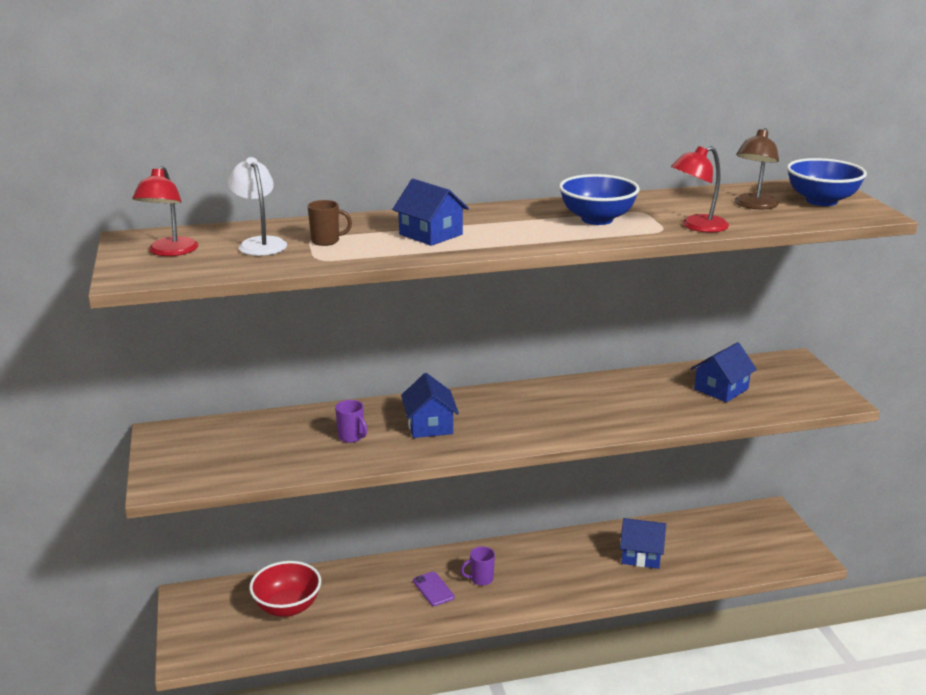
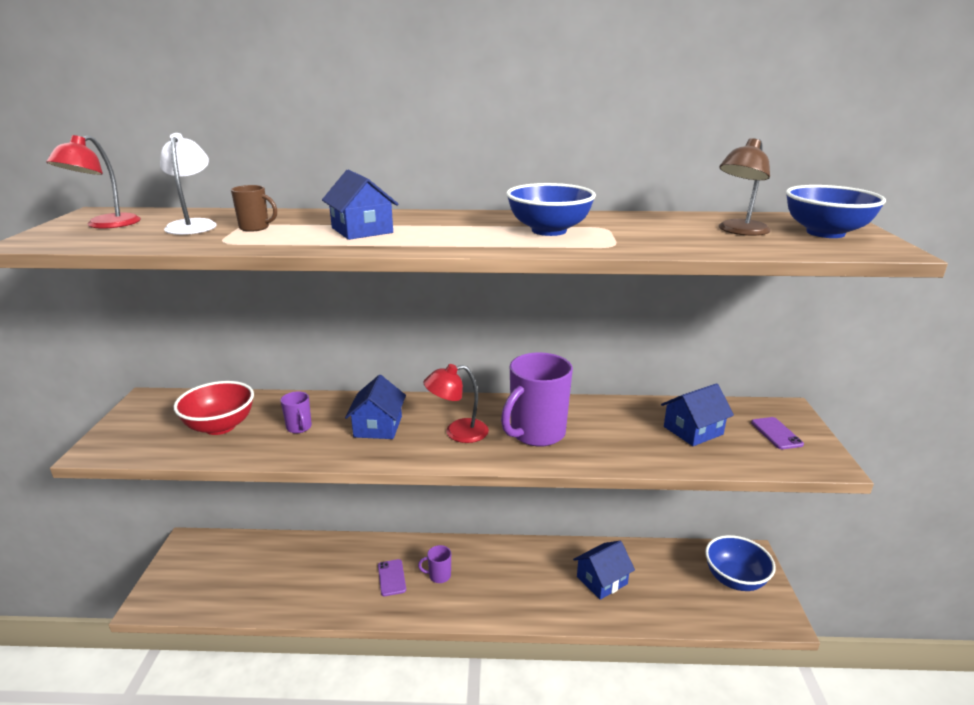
camera: 15 degrees right, 0 degrees up
(287, 607) = (259, 570): red bowl -> red bowl (220, 426)
(584, 411) = (536, 433): none -> purple mug
(641, 555) = (602, 580): blue house -> blue house turned 60 degrees counterclockwise
(697, 226) = (656, 245): red lamp -> red lamp (457, 432)
(762, 533) = (735, 579): none -> blue bowl
(792, 382) = (776, 433): none -> purple phone

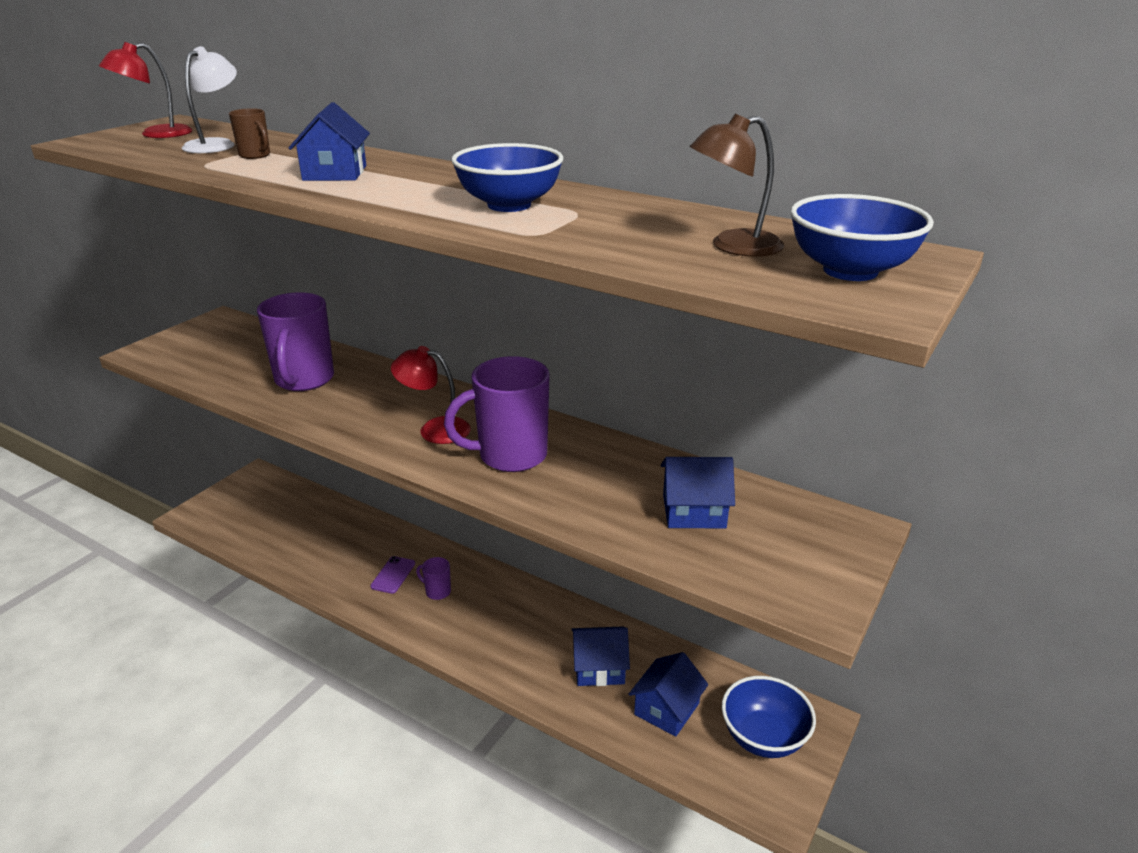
camera: 30 degrees right, 5 degrees up
(220, 426) = (245, 360): red bowl -> none
(299, 428) = (304, 380): purple mug -> purple mug, size x2.19
(378, 426) = (370, 400): blue house -> blue house (666, 709)
(776, 433) = (800, 551): purple phone -> none

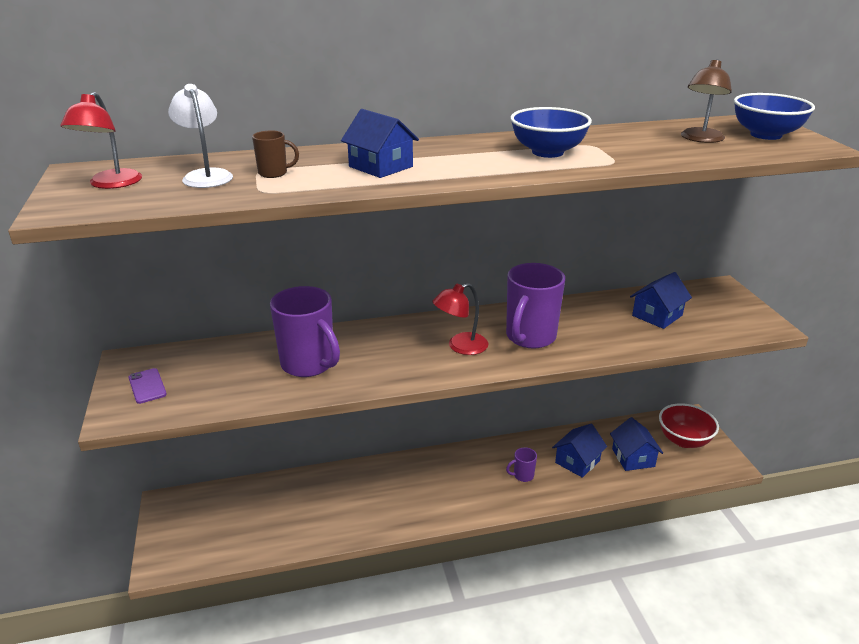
camera: 45 degrees left, 0 degrees up
(393, 575) = (390, 495): purple phone -> purple phone (147, 386)
(437, 591) = (433, 485): purple mug -> purple mug (523, 475)
(763, 737) = (684, 440): blue bowl -> red bowl

